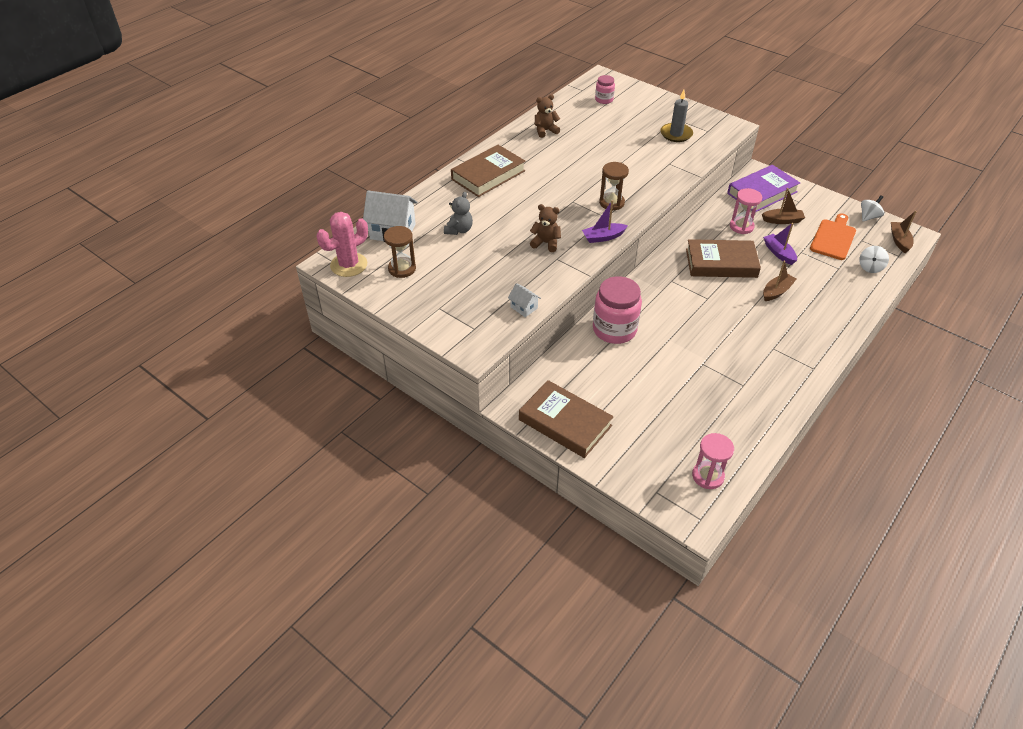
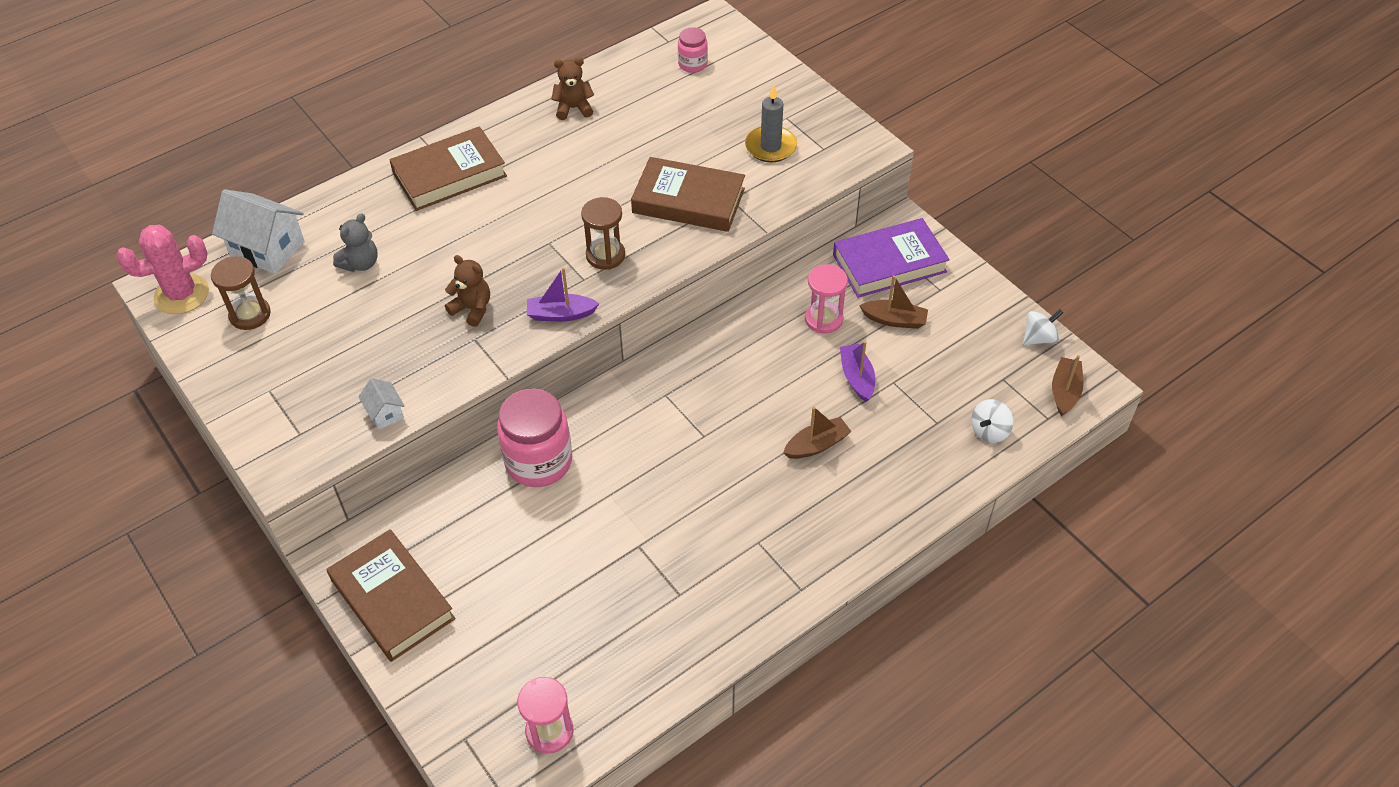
camera: 15 degrees right, 5 degrees up
(721, 263) = (757, 378): brown book -> brown book (688, 200)
(833, 238) = (959, 367): orange cutting board -> none

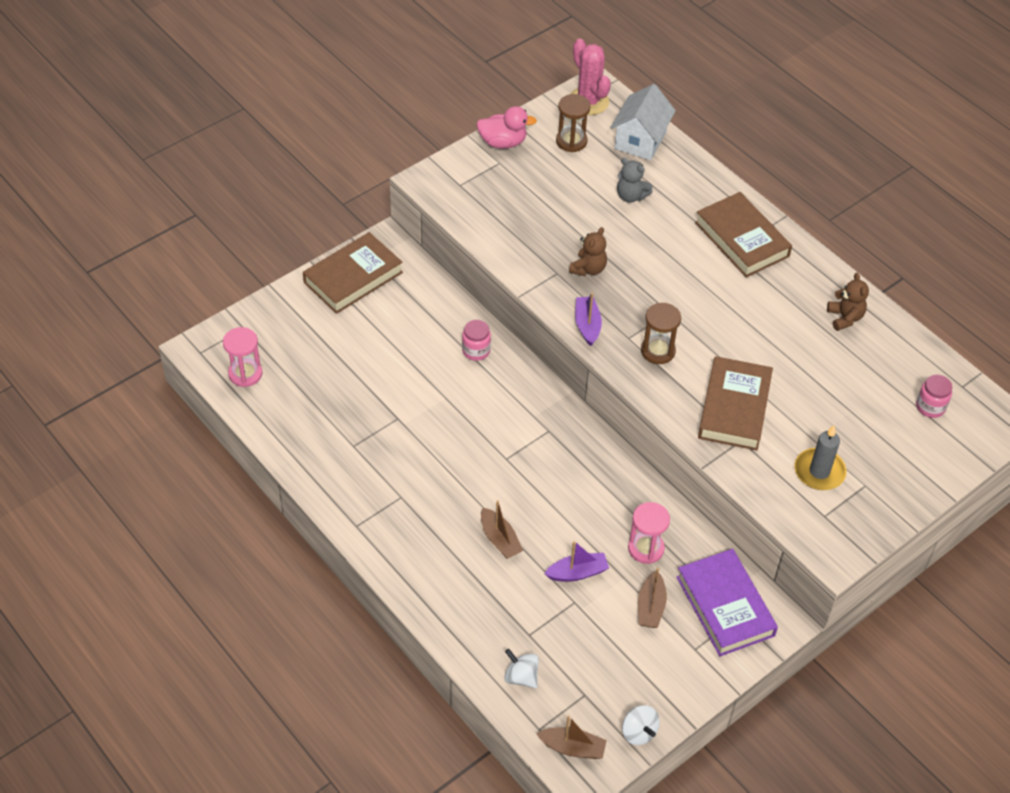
camera: 85 degrees right, 0 degrees up
(232, 385) = (503, 142): none -> pink duck
(385, 413) = (480, 229): white house -> none
(539, 461) = (476, 350): pink jar -> pink jar, size x0.52

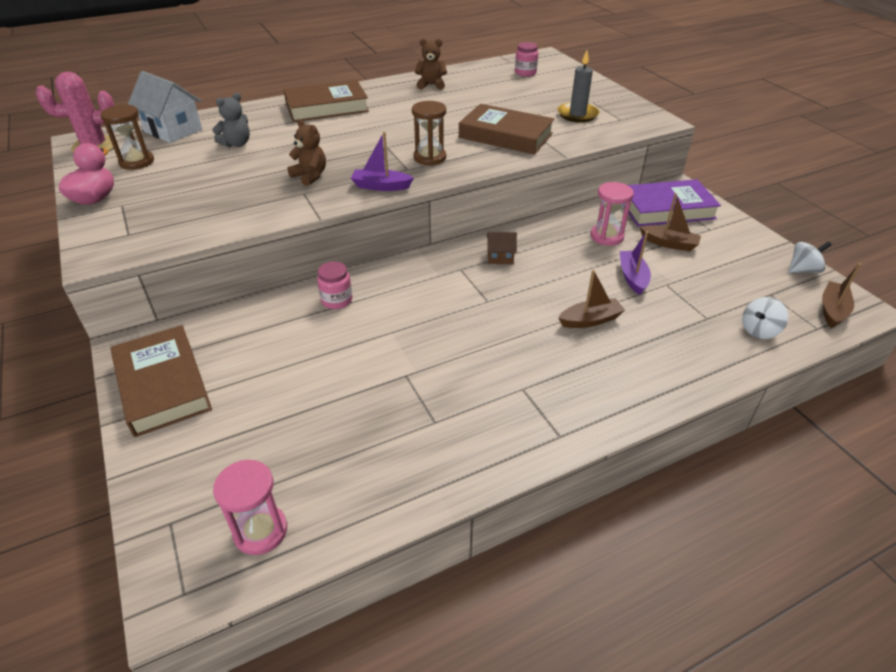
camera: 75 degrees left, 10 degrees down
(577, 459) = (500, 258): none -> brown house

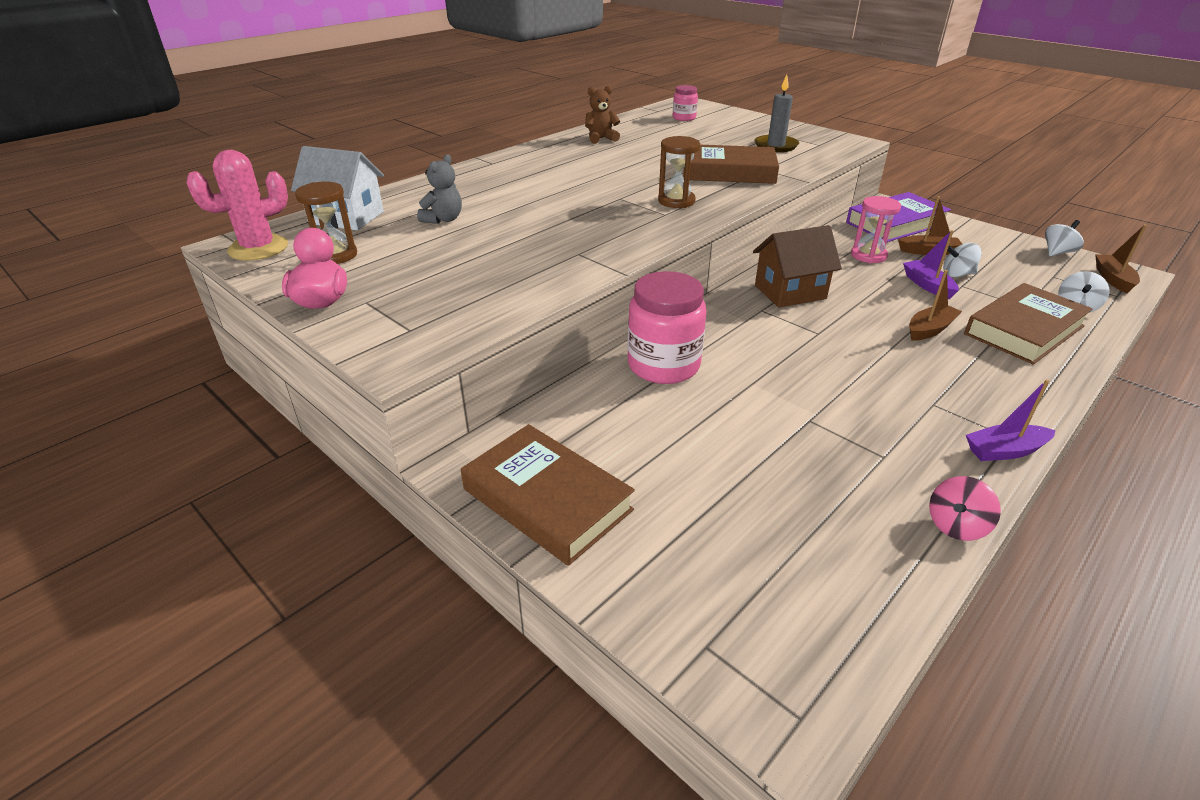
camera: 20 degrees left, 5 degrees down
(260, 531) = (818, 620): pink hourglass -> none
(310, 176) = (567, 237): brown teddy bear -> none
(327, 107) = (510, 172): brown book -> brown book (1024, 330)
(336, 300) = (663, 365): pink jar -> pink jar, size x1.93
(381, 186) = (656, 234): purple boat -> purple boat (1004, 451)
(434, 495) = (956, 525): none -> pink spinning top
(500, 258) = (790, 292): brown house -> brown house, size x1.99
(673, 272) = (957, 274): none -> white spinning top

